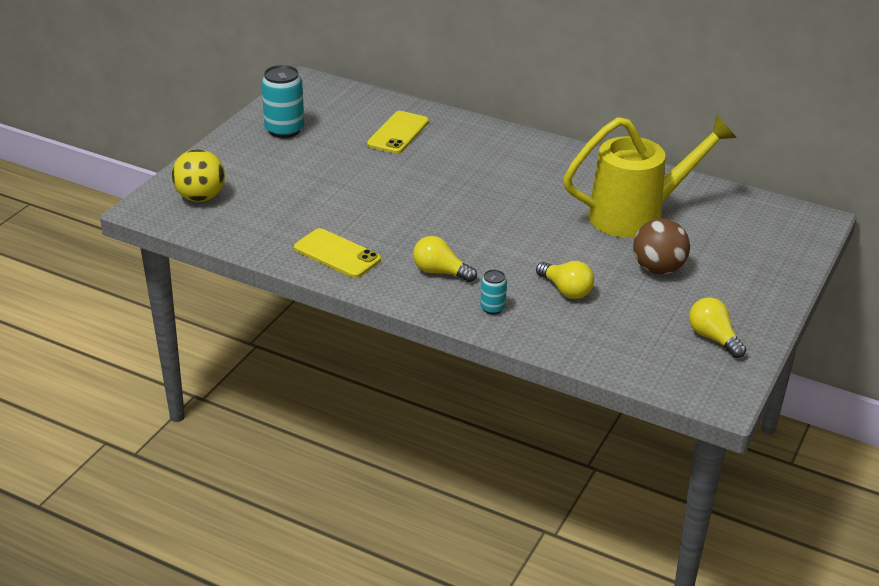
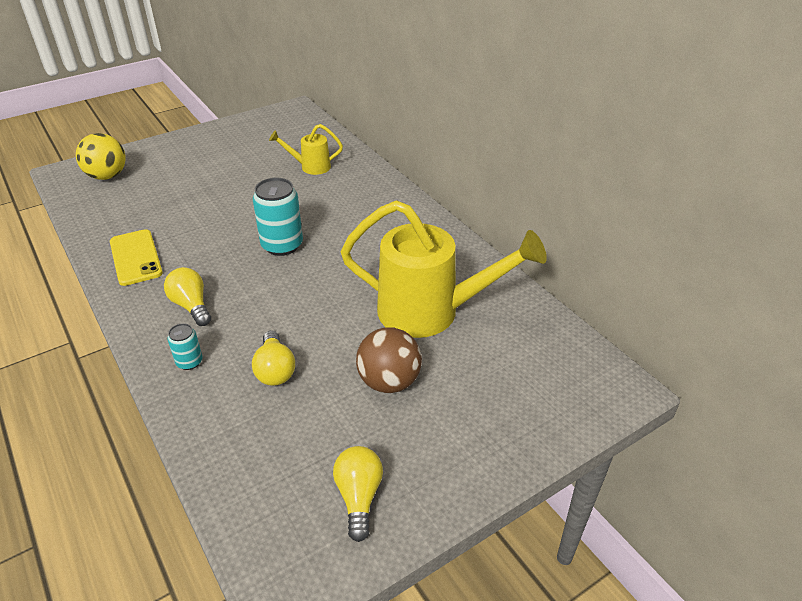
camera: 30 degrees right, 5 degrees up
(284, 130) = (232, 140): turquoise can -> turquoise can (282, 245)
(398, 133) = (311, 167): yellow phone -> yellow watering can

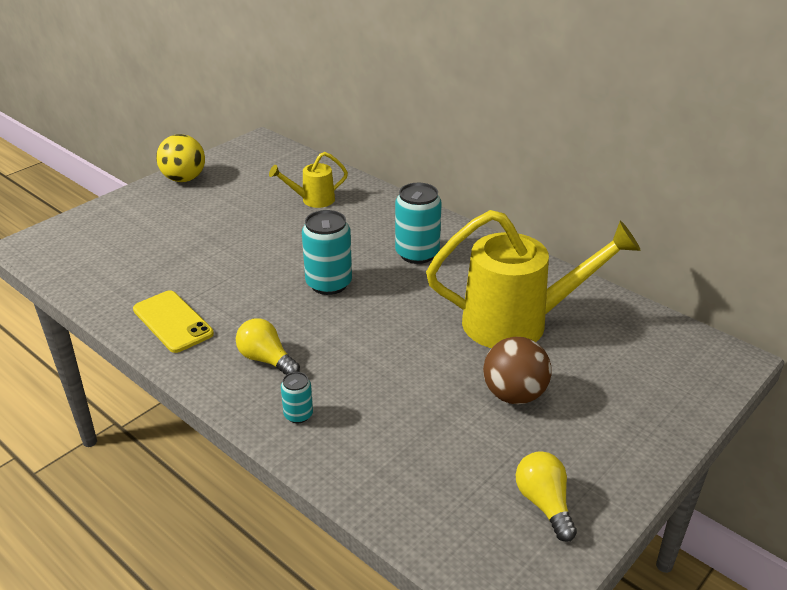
camera: 15 degrees left, 5 degrees down
(107, 176) = (84, 241): yellow ball -> yellow ball (184, 179)
(275, 370) = (393, 405): yellow light bulb -> none
(374, 230) = (417, 254): none -> turquoise can

